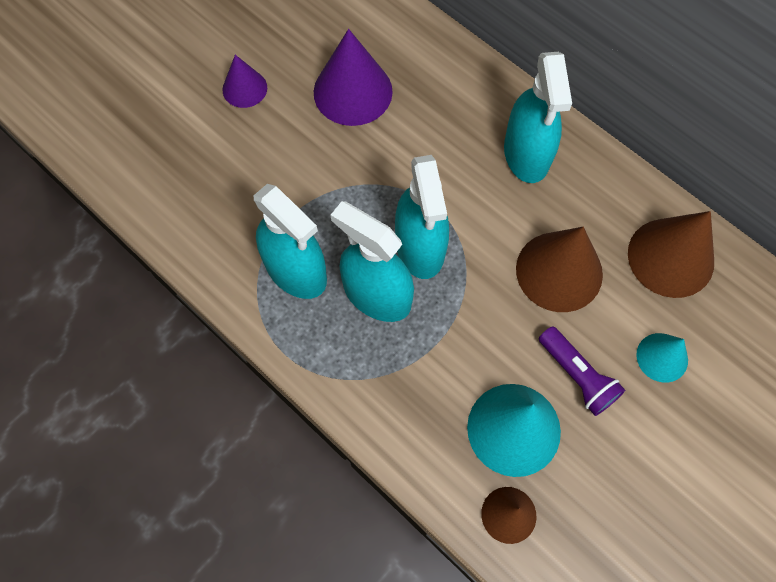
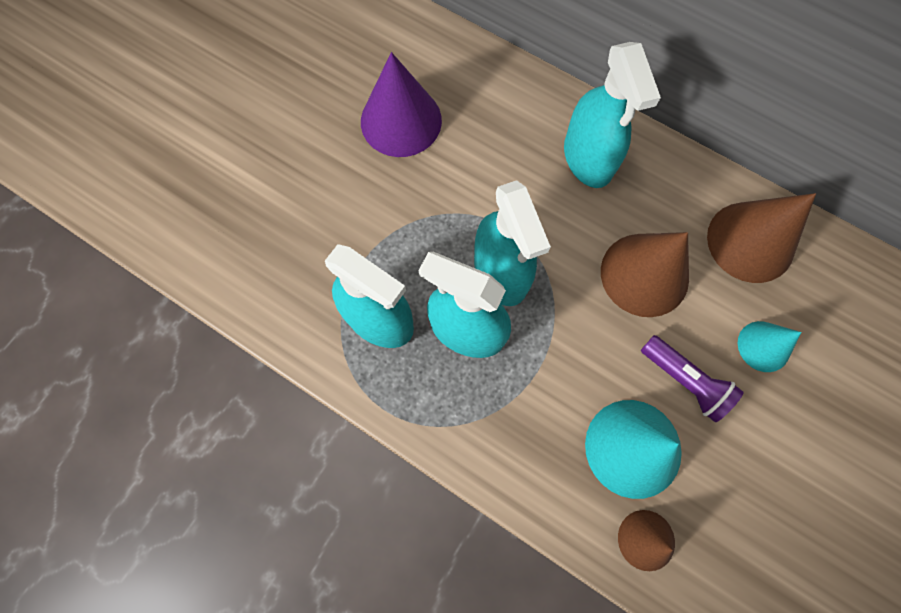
camera: 10 degrees left, 5 degrees up
(244, 88) = (289, 134): purple cone -> none

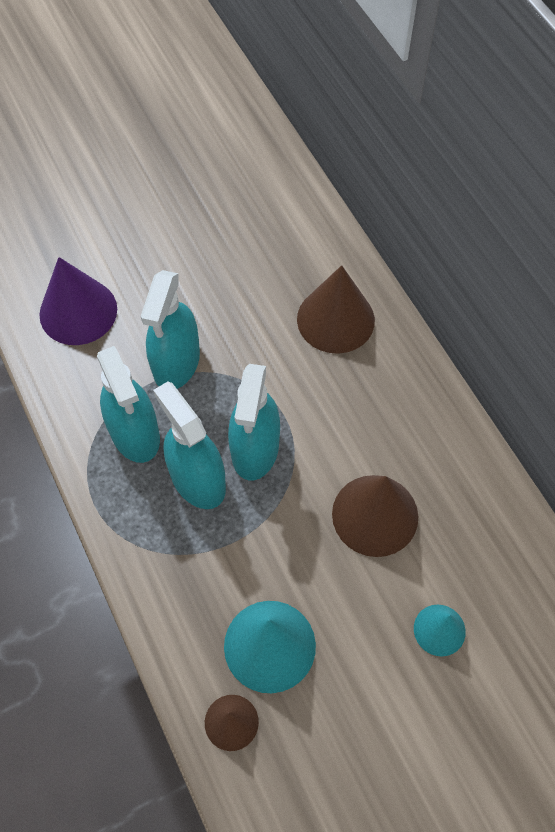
camera: 30 degrees right, 10 degrees down
(401, 121) = (254, 288): purple cone -> purple cone (78, 311)
(588, 158) = (391, 395): turquoise spray bottle -> turquoise spray bottle (176, 362)
(684, 380) = (350, 618): purple flashlight -> none
(750, 241) = (489, 538): brown cone -> brown cone (335, 319)

